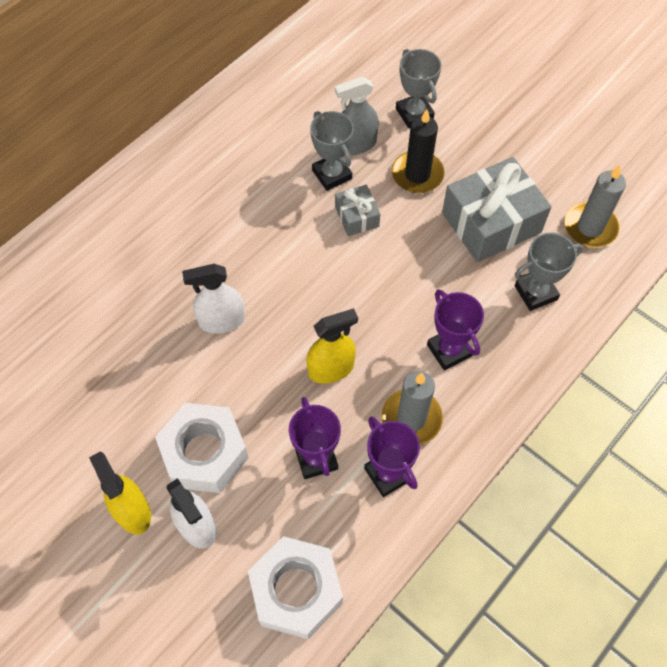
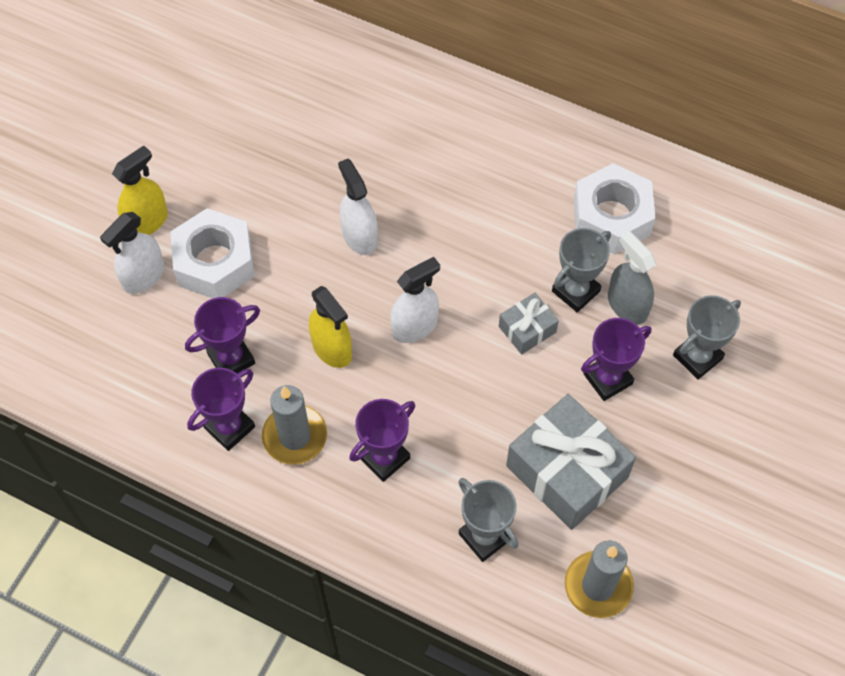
camera: 75 degrees right, 0 degrees up
(296, 591) = (98, 374): white nut -> white nut (611, 217)
(329, 298) = (414, 326): none -> white spray bottle
(417, 174) = (607, 379): black candle -> purple trophy

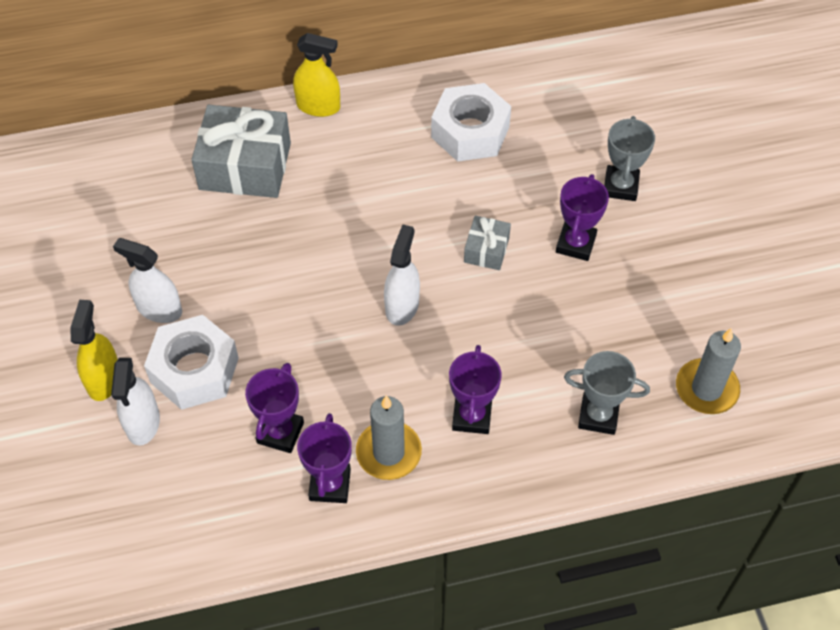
camera: 40 degrees left, 5 degrees down
(332, 348) = (354, 367): yellow spray bottle -> yellow spray bottle (318, 106)
(359, 236) = (295, 270): white spray bottle -> white spray bottle (159, 309)
(566, 471) = (610, 327): grey gift -> grey gift (245, 166)
(575, 291) = (495, 199): grey trophy -> none
(627, 305) = (540, 185): grey spray bottle -> none

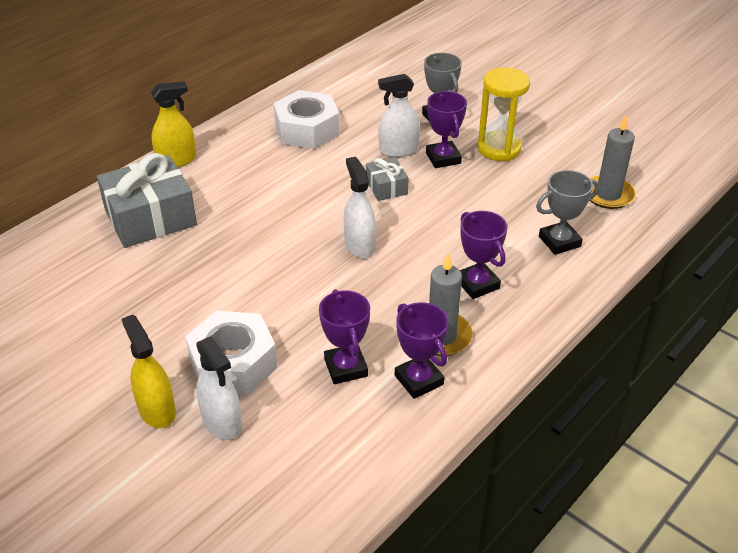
camera: 35 degrees left, 15 degrees down
(159, 309) = (162, 338): white spray bottle -> white spray bottle (398, 150)
(645, 263) = (499, 149): none -> yellow hourglass

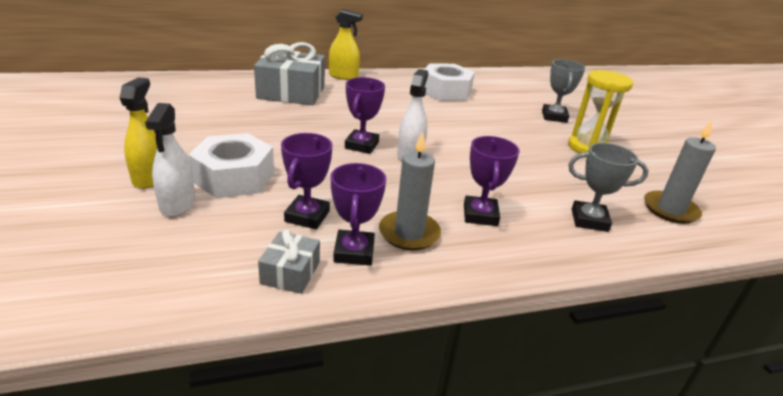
camera: 30 degrees right, 10 degrees down
(386, 187) = (469, 135): grey gift -> grey gift (290, 273)
(398, 150) = (501, 121): white spray bottle -> none
(443, 158) = (533, 136): purple trophy -> purple trophy (361, 145)

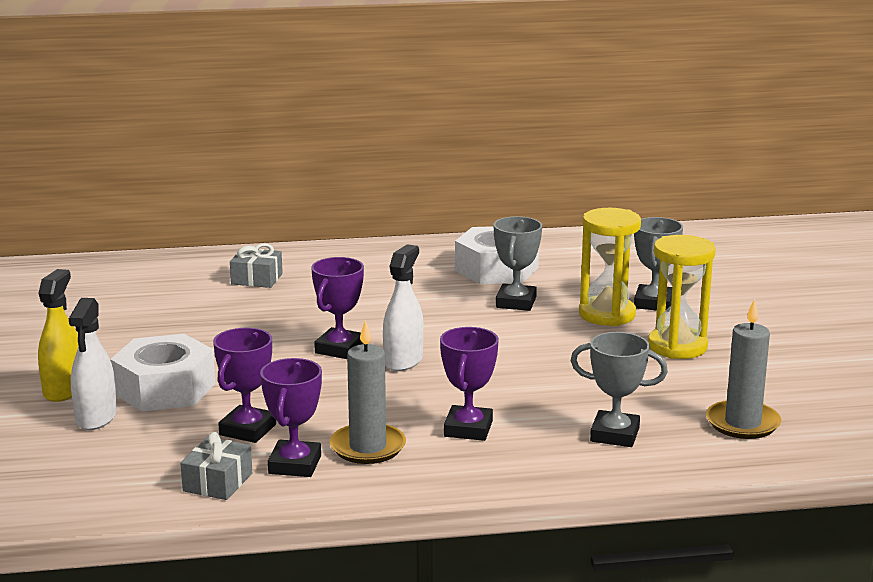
camera: 10 degrees right, 10 degrees down
(291, 92) = (256, 279): grey gift -> grey gift, size x0.50
(343, 76) = (341, 251): yellow spray bottle -> none
(468, 114) = (516, 302): none -> grey trophy
(530, 124) = (607, 314): none -> yellow hourglass

